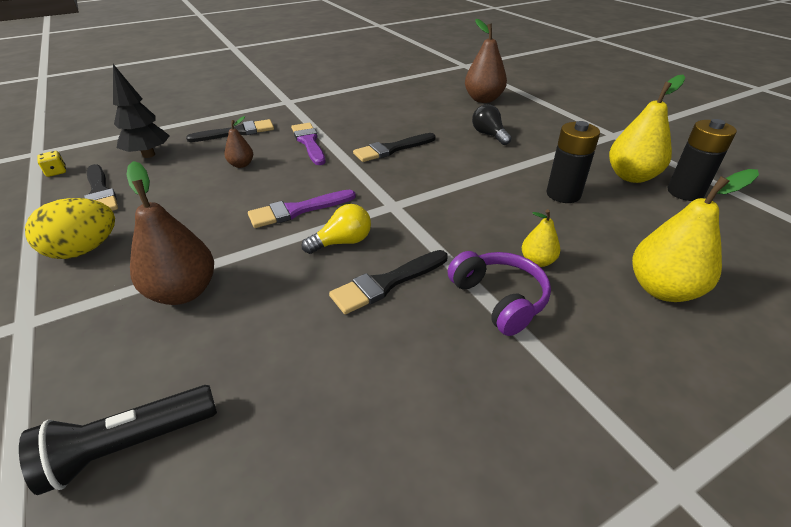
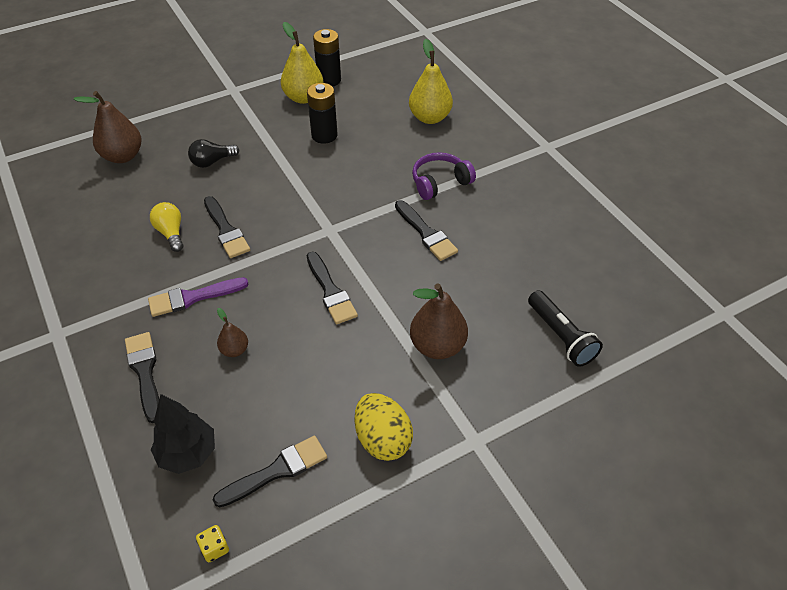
camera: 90 degrees left, 10 degrees up
(297, 210) = (330, 291): purple brush -> black brush
(342, 242) = (379, 258): yellow light bulb -> yellow light bulb (171, 233)
(537, 261) = (404, 161): yellow pear -> none

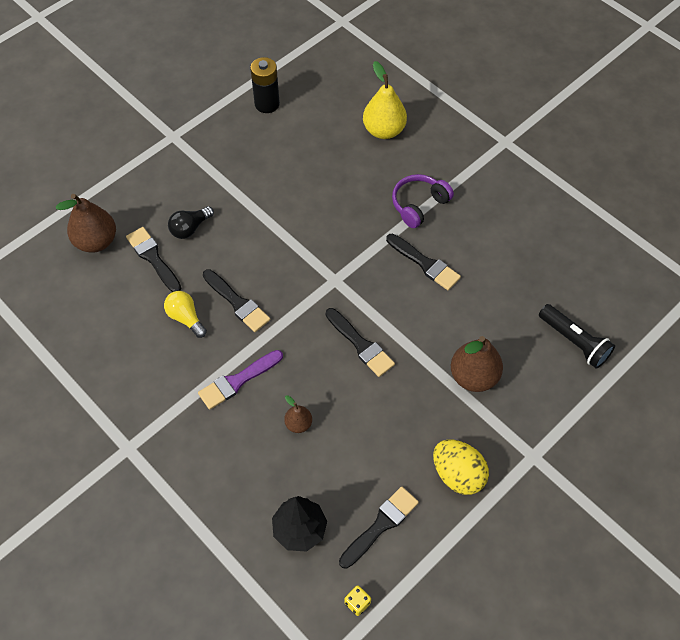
camera: 15 degrees left, 10 degrees up
(145, 372) = (227, 465): black brush -> black brush (153, 258)
(303, 97) = (249, 131): yellow pear -> none
(324, 135) = (288, 173): black battery -> none

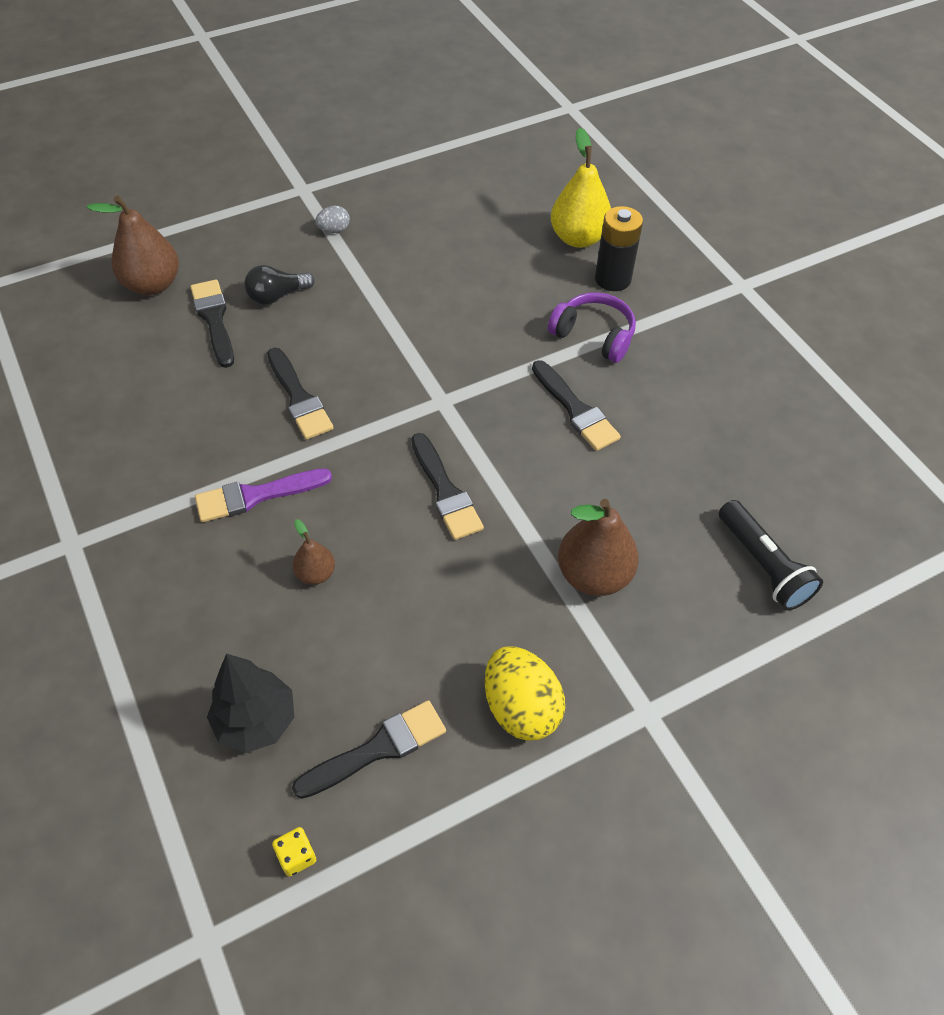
camera: 15 degrees right, 5 degrees down
(186, 318) = (223, 400): yellow light bulb -> none
(209, 165) = (334, 230): none -> grey egg
(267, 104) = (436, 178): black battery -> black battery (612, 279)
(419, 205) = (594, 335): purple headphones -> purple headphones turned 60 degrees clockwise

